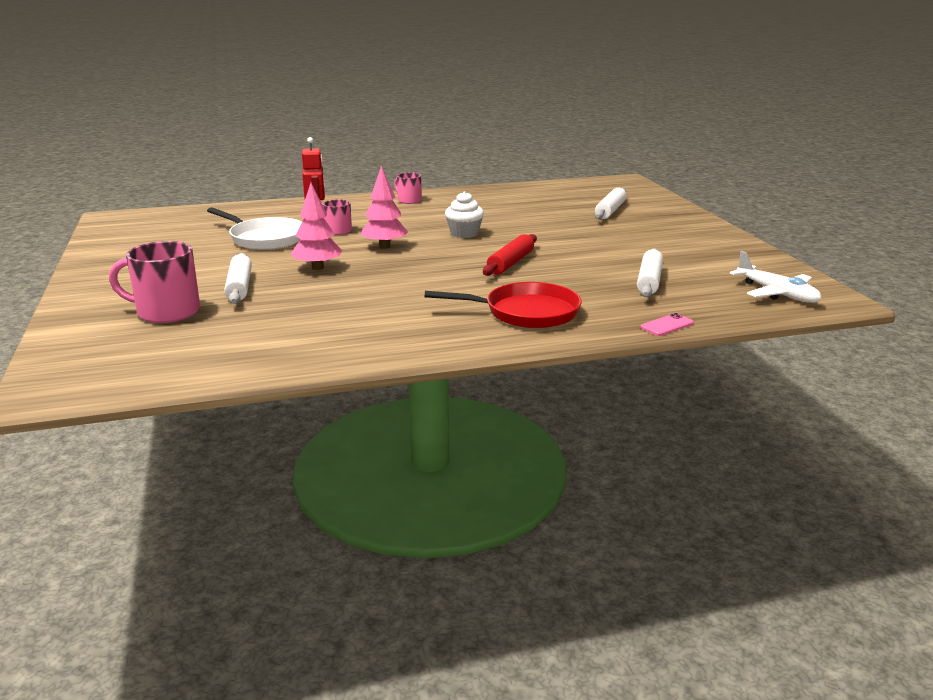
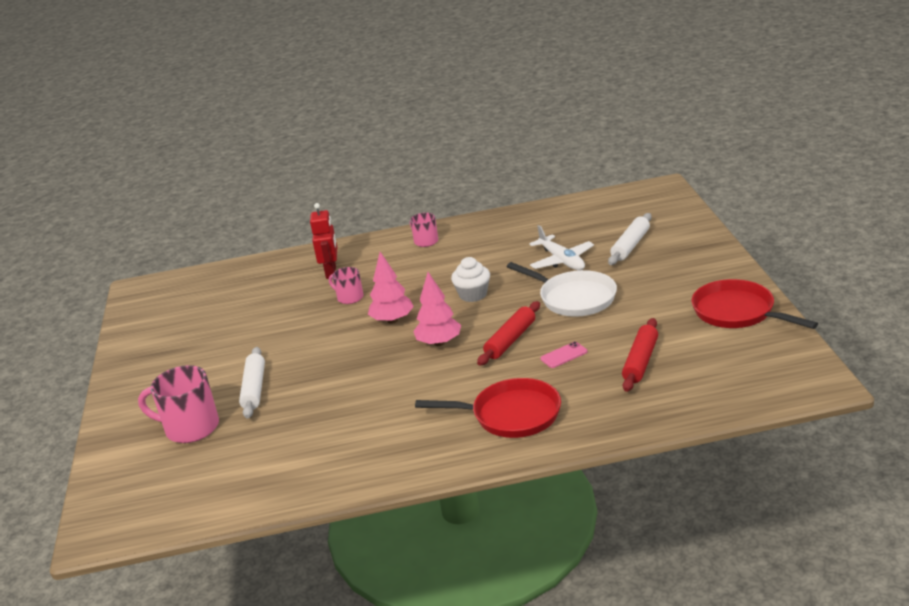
camera: 10 degrees right, 5 degrees up
(265, 238) = (280, 314): white pan -> white pan (574, 298)
(317, 268) = (326, 357): pink tree -> pink tree (439, 343)
(649, 281) = (640, 361): white rolling pin -> red rolling pin
(667, 325) = (639, 428): pink phone -> pink phone (564, 355)
(731, 253) = (737, 312): none -> red pan
(776, 293) = (762, 375): white plane -> white plane (561, 260)

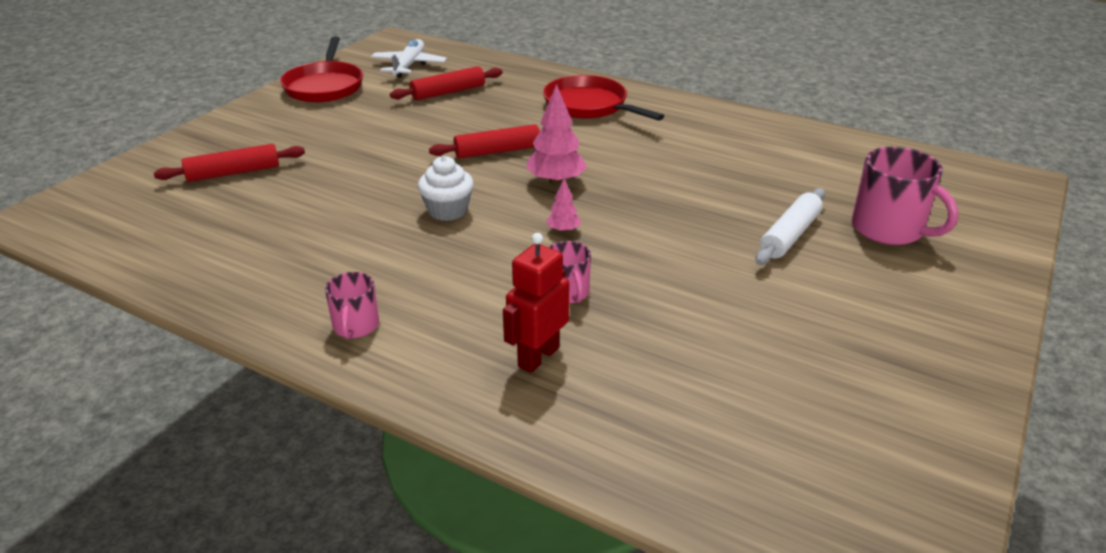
camera: 145 degrees left, 5 degrees up
(392, 320) = (563, 230): pink tree -> pink tree, size x0.53
(561, 260) = (310, 196): white plane -> white plane (409, 66)
(564, 355) = (484, 120): pink phone -> none
(574, 298) = (384, 155): white pan -> none
(630, 245) = (233, 173): white rolling pin -> red rolling pin

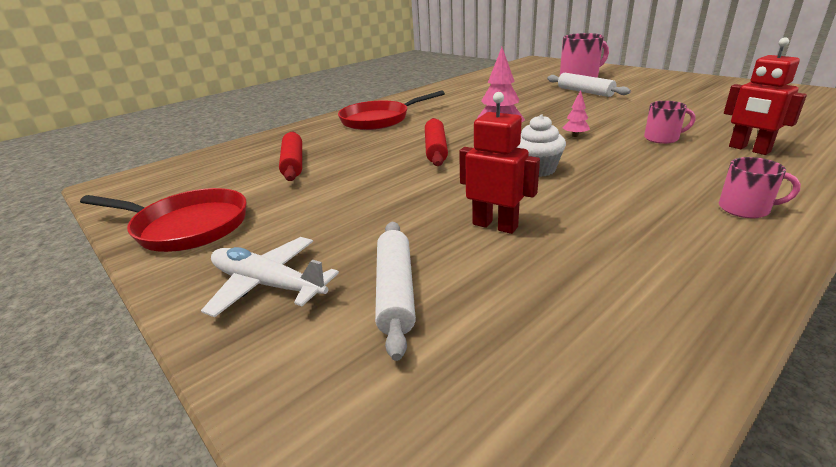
camera: 70 degrees left, 5 degrees down
(233, 173) = (395, 291): red rolling pin -> white rolling pin
(323, 198) = (495, 225): none -> red robot
(409, 66) = (200, 179): white plane -> white plane (268, 285)

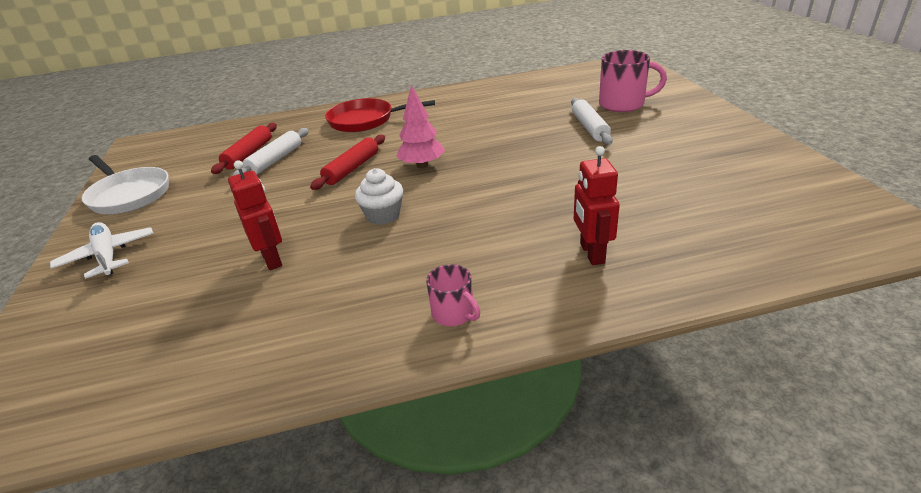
camera: 30 degrees right, 5 degrees up
(187, 226) = (129, 195): red pan -> white pan
(395, 291) = (151, 287): white rolling pin -> white rolling pin (275, 160)
(575, 135) = (476, 186): pink tree -> none
(662, 138) = (542, 213): pink mug -> none

